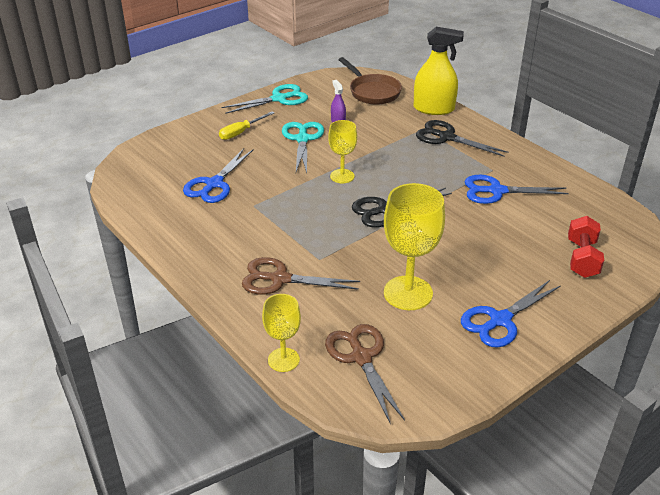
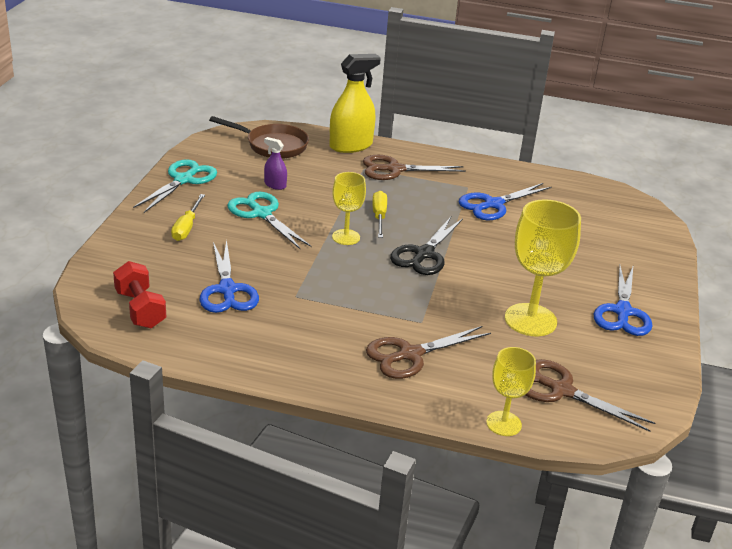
camera: 40 degrees left, 5 degrees down
(387, 169) = (379, 217): none -> yellow screwdriver
(447, 137) = (395, 169): black scissors -> brown scissors
(582, 258) = (619, 238): red dumbbell -> red dumbbell (140, 309)

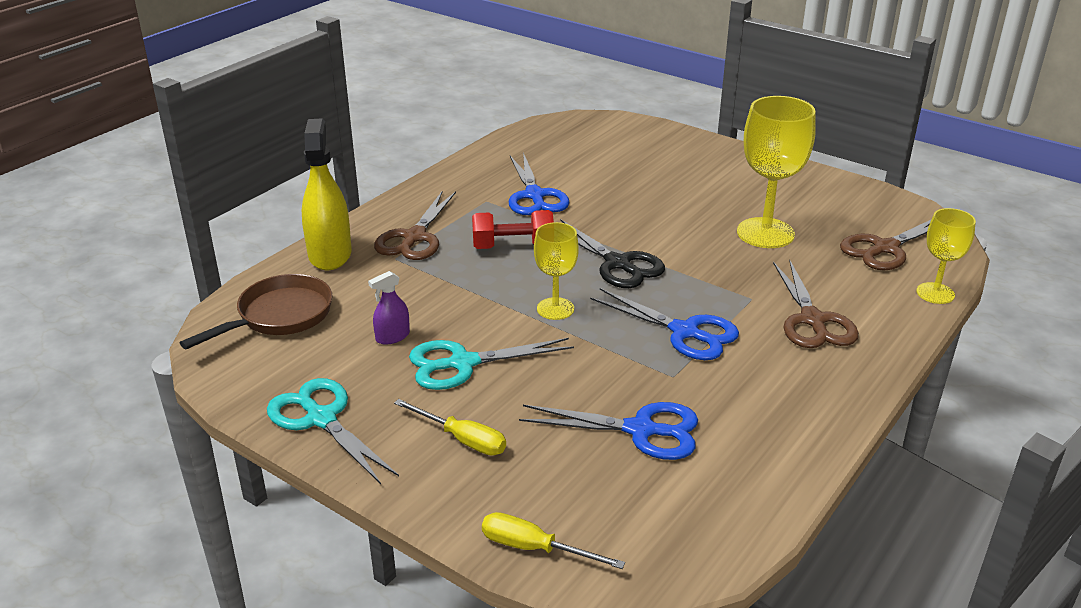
camera: 65 degrees left, 0 degrees up
(140, 309) = (662, 523): red dumbbell -> red dumbbell (513, 247)
(379, 217) = (520, 274): yellow screwdriver -> yellow screwdriver (535, 548)
(622, 312) = (764, 182): blue scissors -> blue scissors (684, 332)

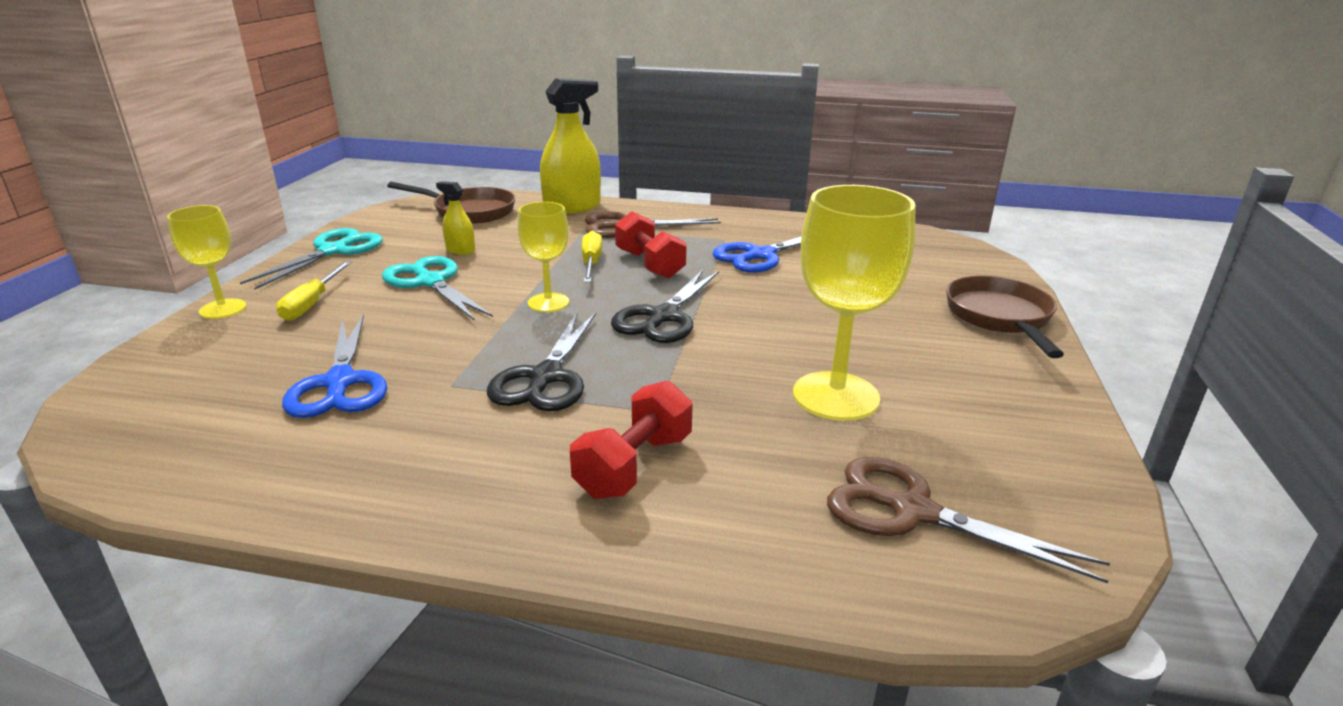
camera: 65 degrees right, 5 degrees down
(392, 337) = (460, 250): purple spray bottle -> yellow spray bottle
(535, 548) = (146, 363): yellow screwdriver -> yellow screwdriver (591, 263)
(684, 332) = (546, 377): blue scissors -> black scissors
(698, 149) = (1000, 318): none -> brown pan
(812, 320) = (634, 465): brown scissors -> red dumbbell
(935, 293) = (814, 588): yellow goblet -> yellow goblet (223, 309)

